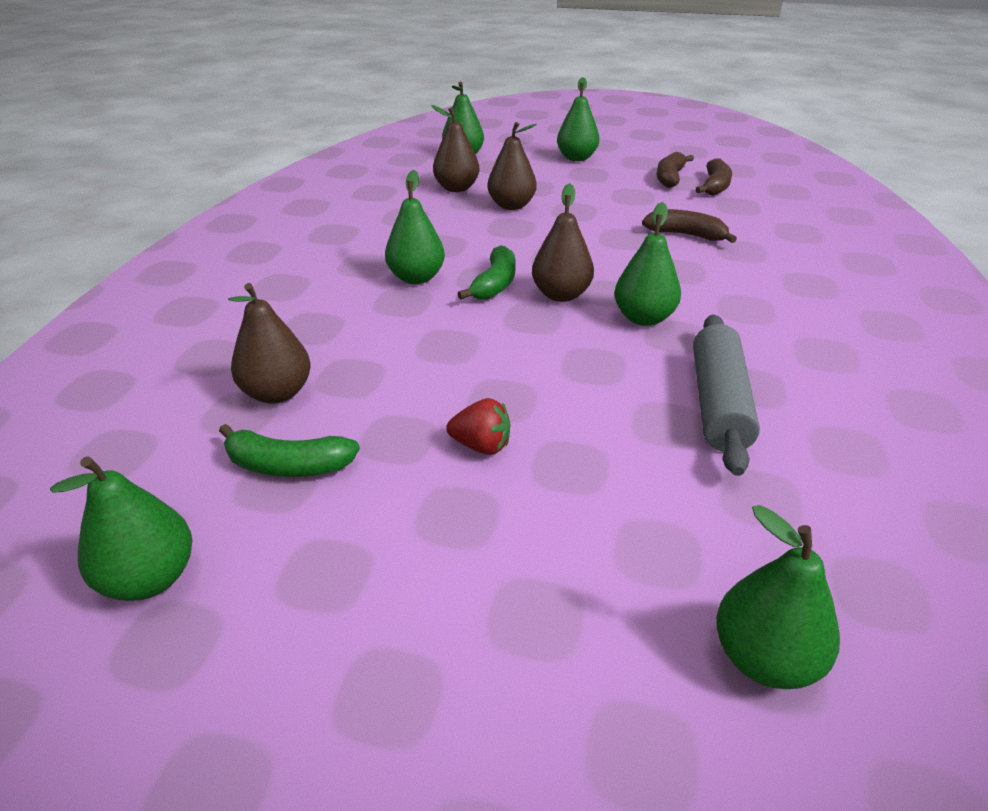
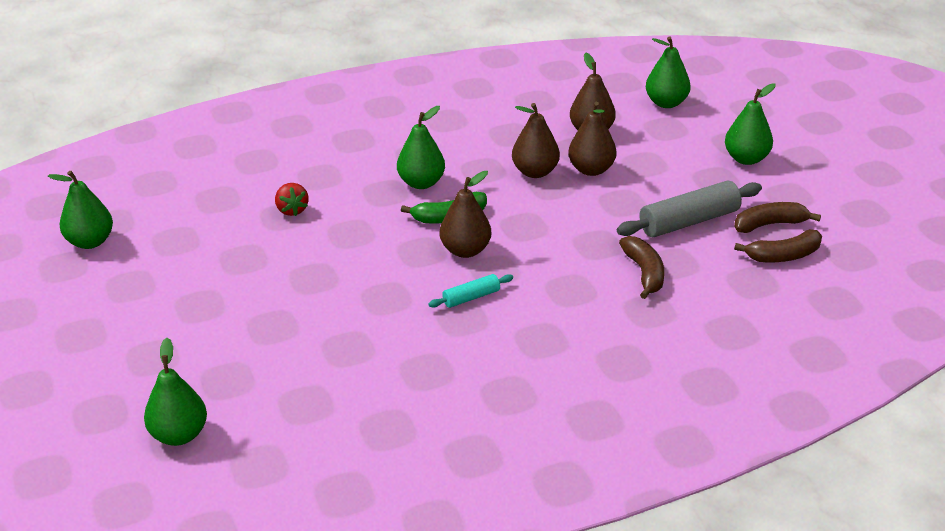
camera: 55 degrees right, 0 degrees up
(277, 393) = (244, 201): brown pear -> brown pear (535, 172)
(288, 466) = (190, 237): green banana -> none
(481, 446) = (261, 289): red strawberry -> red strawberry (292, 210)
(643, 318) = (471, 297): green pear -> turquoise rolling pin
(719, 403) = (390, 362): grey rolling pin -> grey rolling pin (689, 221)

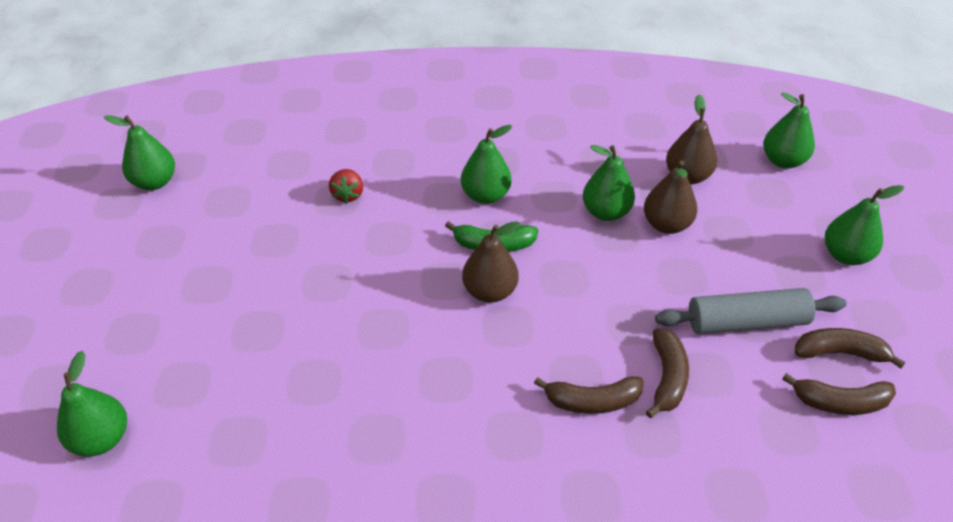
camera: 20 degrees right, 10 degrees up
(471, 297) = (467, 354): turquoise rolling pin -> none
(535, 172) = (606, 212): brown pear -> green pear
(592, 303) = (592, 401): none -> brown banana

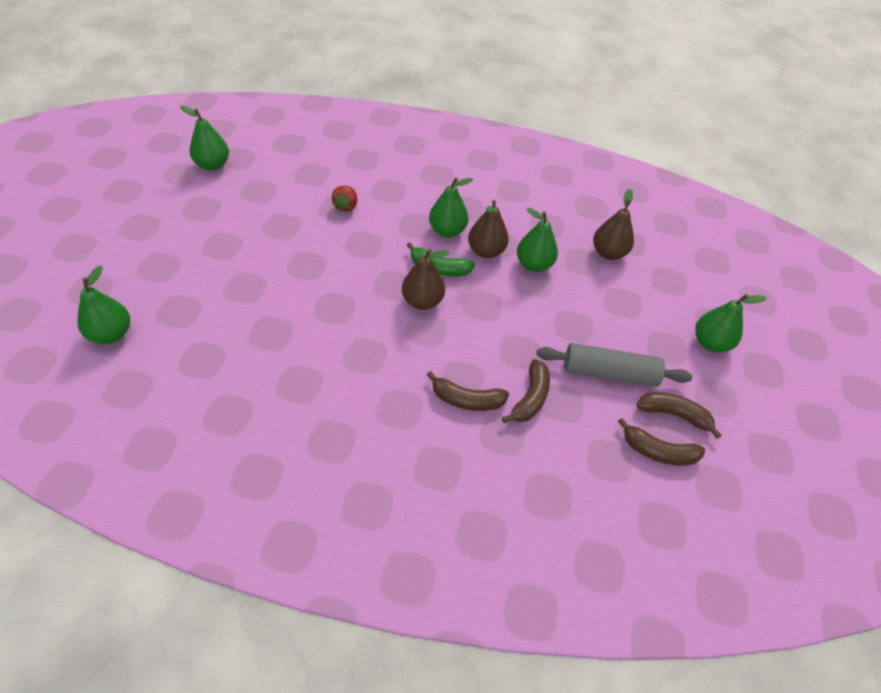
camera: 10 degrees right, 5 degrees up
(666, 224) = (576, 285): brown pear -> brown pear (486, 251)
(783, 161) = (690, 259): green pear -> none

